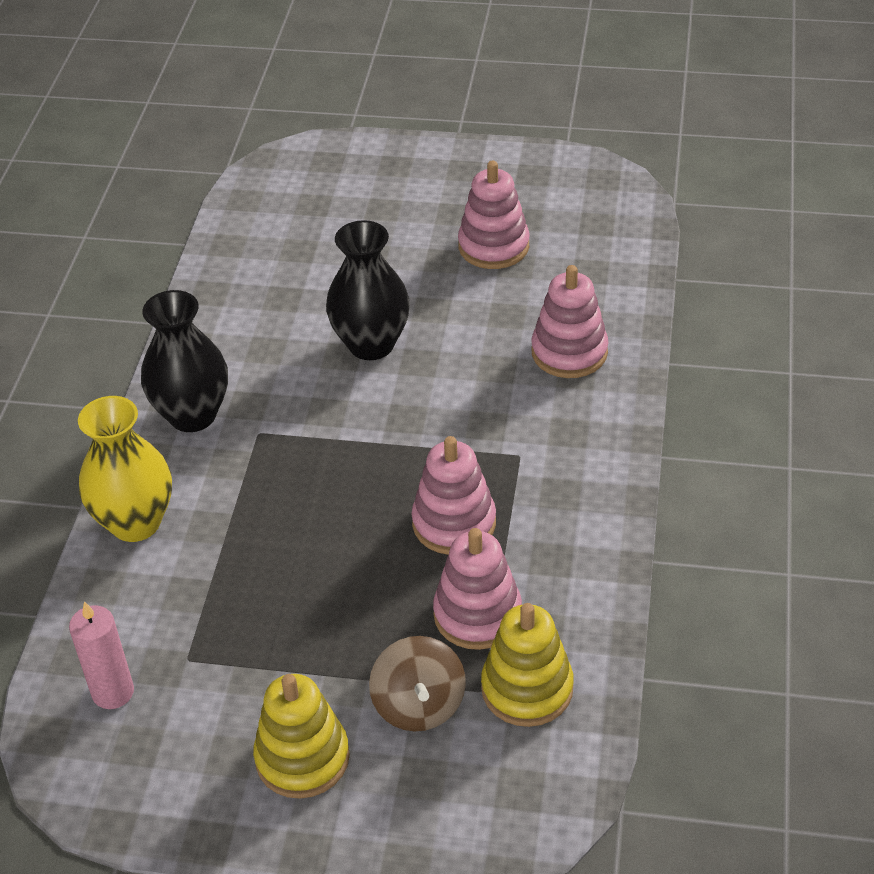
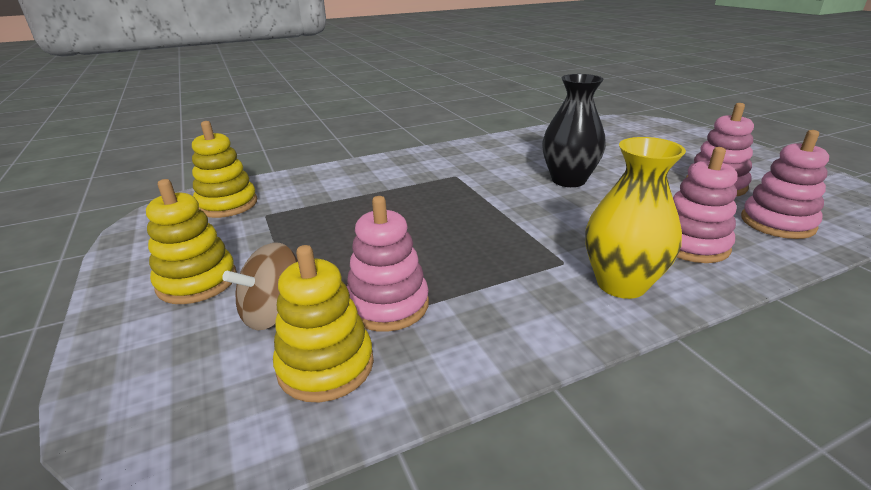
camera: 55 degrees right, 15 degrees down
(113, 692) = (227, 204): pink candle -> yellow stacking toy
(135, 522) = (355, 170): yellow vase -> yellow vase (621, 284)
(192, 415) = (445, 158): black vase -> none
(454, 523) = (465, 260): pink stacking toy -> pink stacking toy (777, 223)

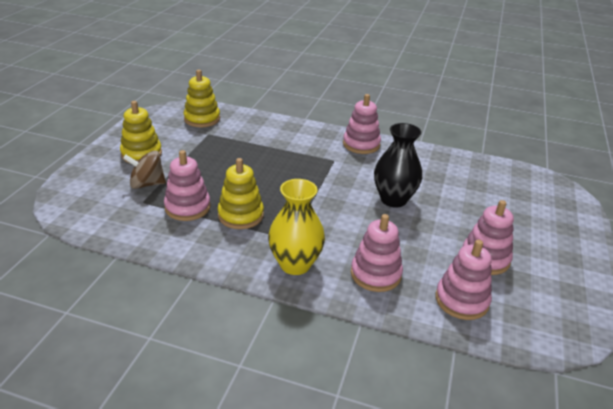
camera: 40 degrees right, 5 degrees up
(326, 365) = (134, 215): yellow stacking toy -> yellow stacking toy (240, 215)
(453, 154) = (361, 144): none -> pink stacking toy

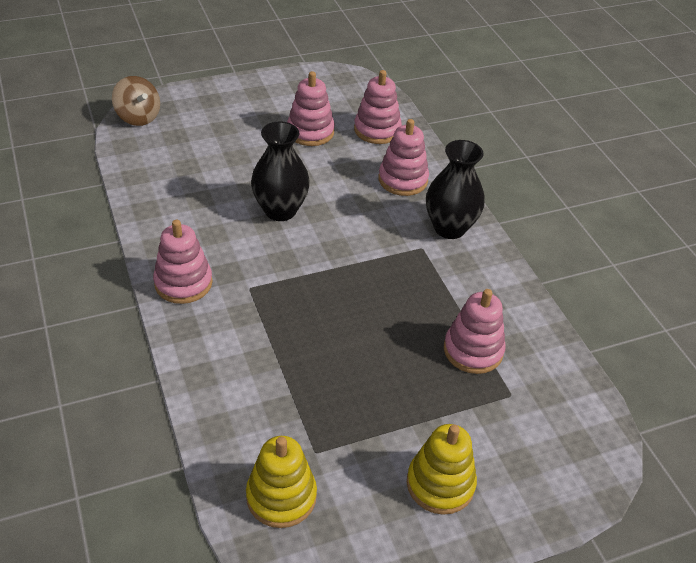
camera: 130 degrees left, 10 degrees up
(147, 184) = (483, 419): brown spinning top -> brown spinning top (138, 117)
(240, 215) = (434, 301): yellow stacking toy -> none
(295, 264) = (449, 228): yellow vase -> black vase

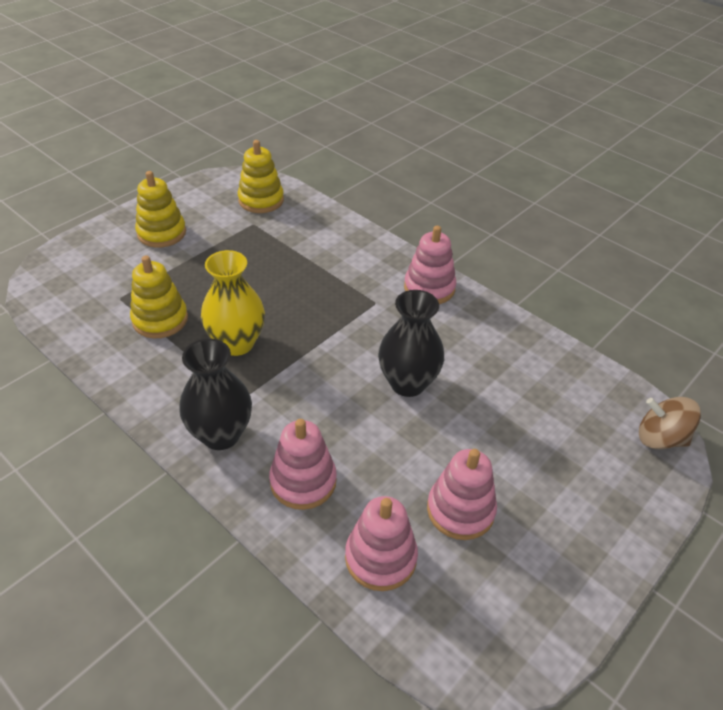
camera: 155 degrees right, 0 degrees up
(406, 296) = (237, 343): none -> yellow vase
(473, 350) = (160, 319): pink stacking toy -> yellow stacking toy

